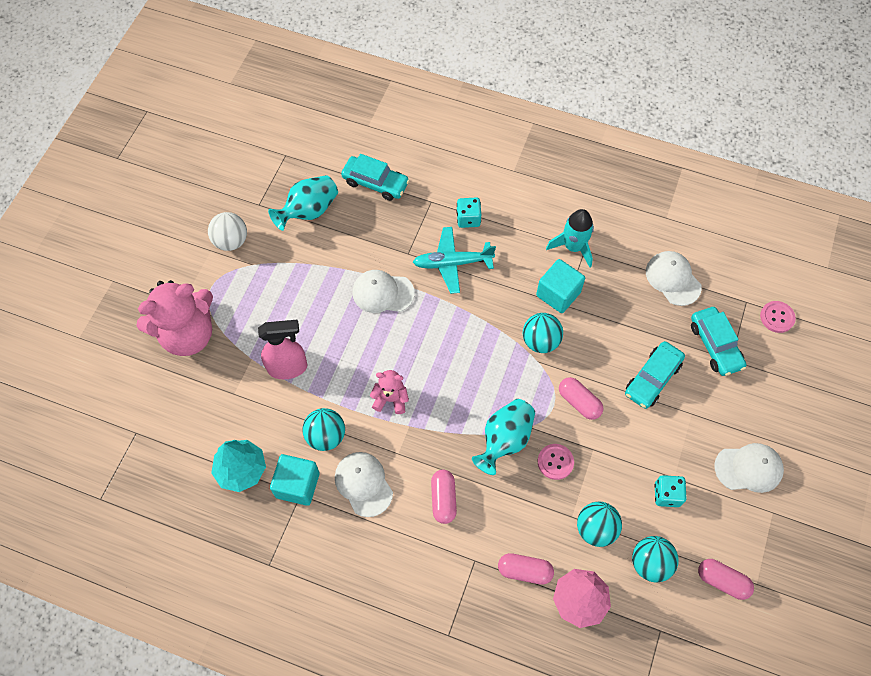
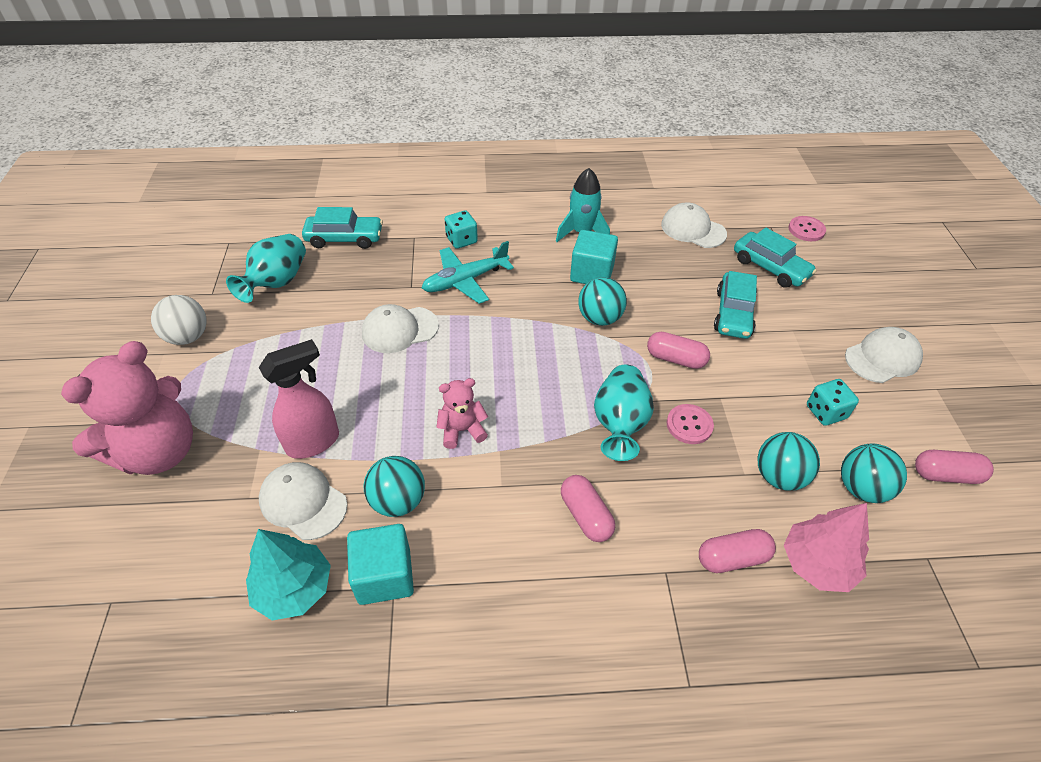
camera: 25 degrees left, 15 degrees down
(363, 484) = (474, 538): white cap -> white cap (303, 502)

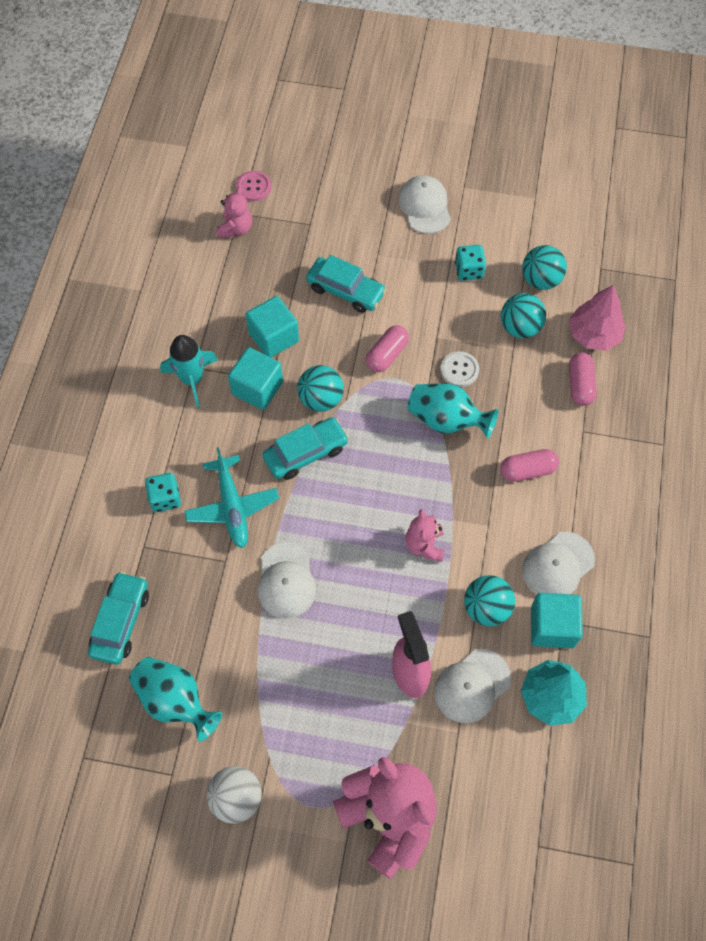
camera: 75 degrees left, 15 degrees up
(651, 273) = (273, 337): none -> turquoise cube
(689, 425) = (459, 370): pink button -> white button
(693, 229) = (221, 279): white cap -> white cap (558, 566)
(752, 228) = (236, 229): none -> pink teddy bear
(770, 267) = (296, 238): turquoise car -> turquoise car (306, 453)
(946, 475) = (540, 223): pink capsule -> none

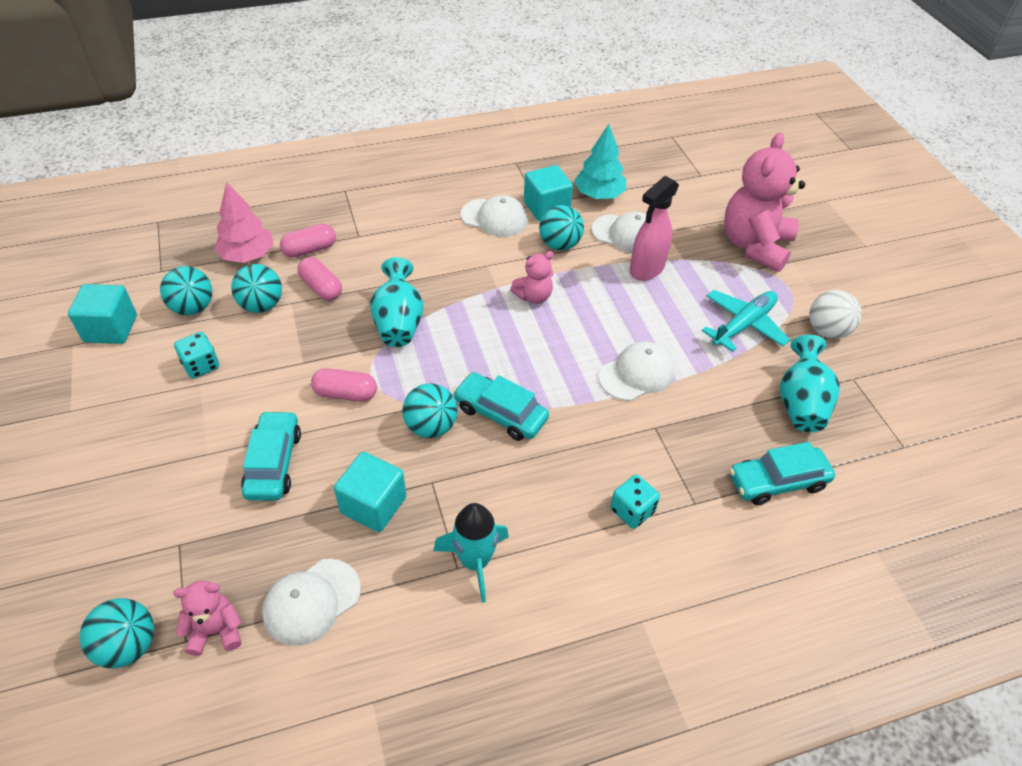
camera: 120 degrees left, 15 degrees down
(232, 507) = (598, 447): turquoise plane -> turquoise plane (743, 325)
(253, 187) = (128, 646): pink button -> turquoise ball
(257, 388) = (449, 489): turquoise cube -> turquoise cube (111, 329)
(424, 206) = (113, 436): white cap -> white cap (311, 601)
(459, 370) = (335, 332): white button -> none
(527, 470) = (419, 257): pink capsule -> pink capsule (321, 288)

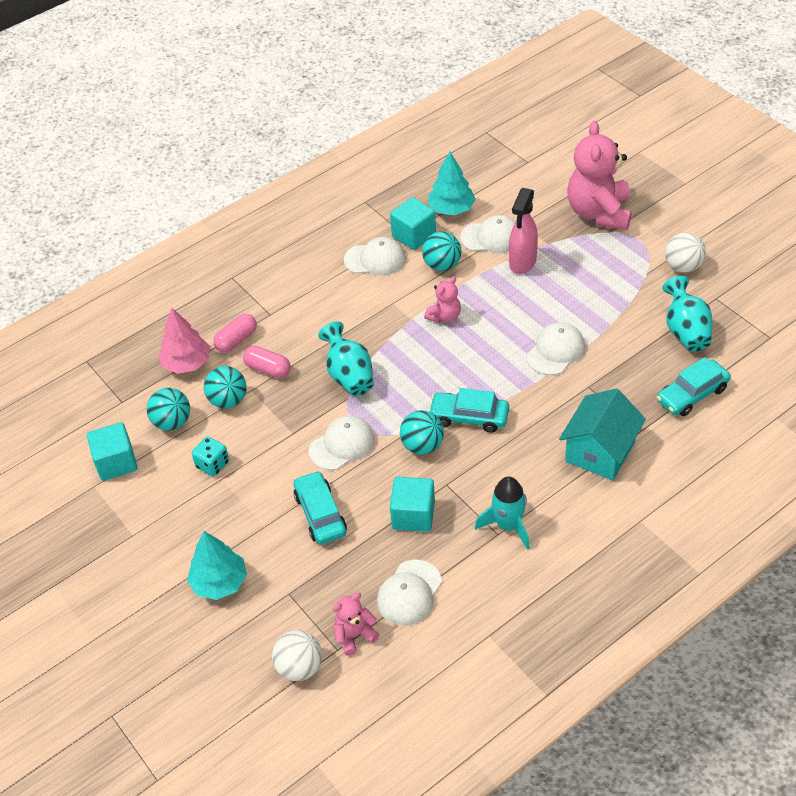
camera: 15 degrees left, 0 degrees up
(116, 500) = (220, 582): none -> turquoise tree
(128, 646) = (300, 667): turquoise ball -> white ball
(345, 394) = (342, 445): pink capsule -> white cap
(632, 511) = (600, 451): turquoise dice -> turquoise house
(743, 325) = (618, 283): turquoise plane -> none

